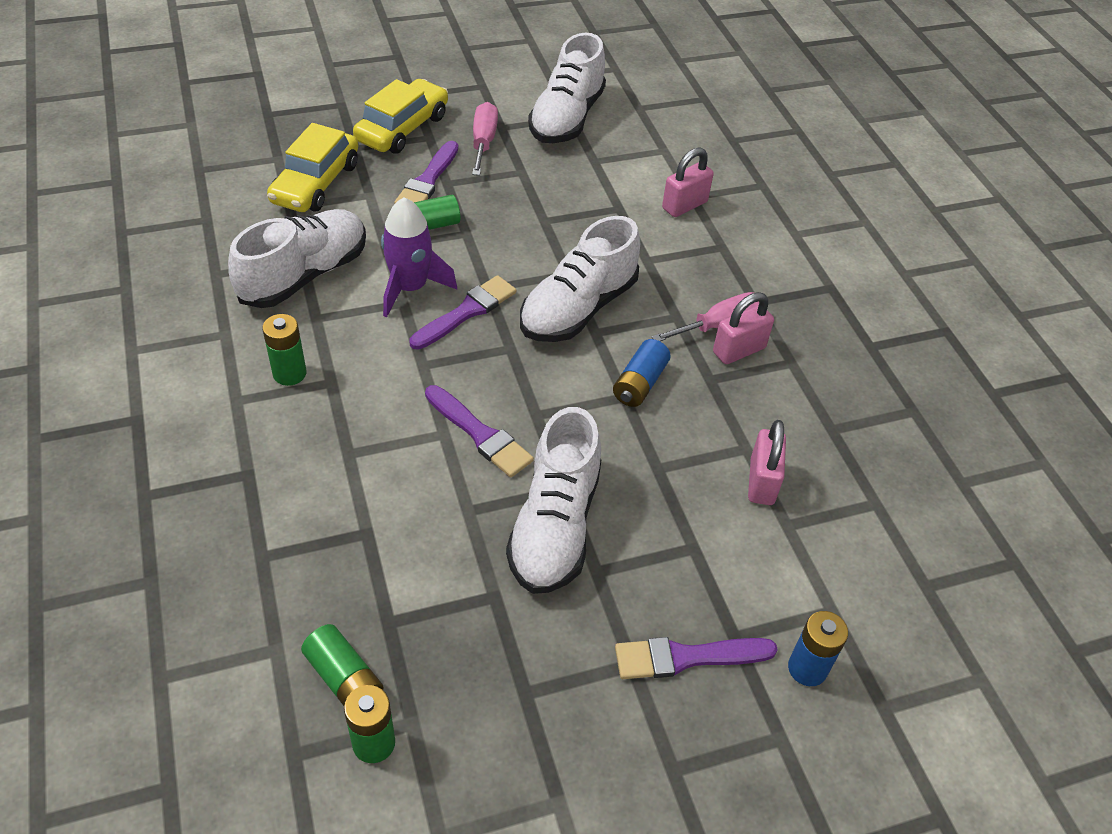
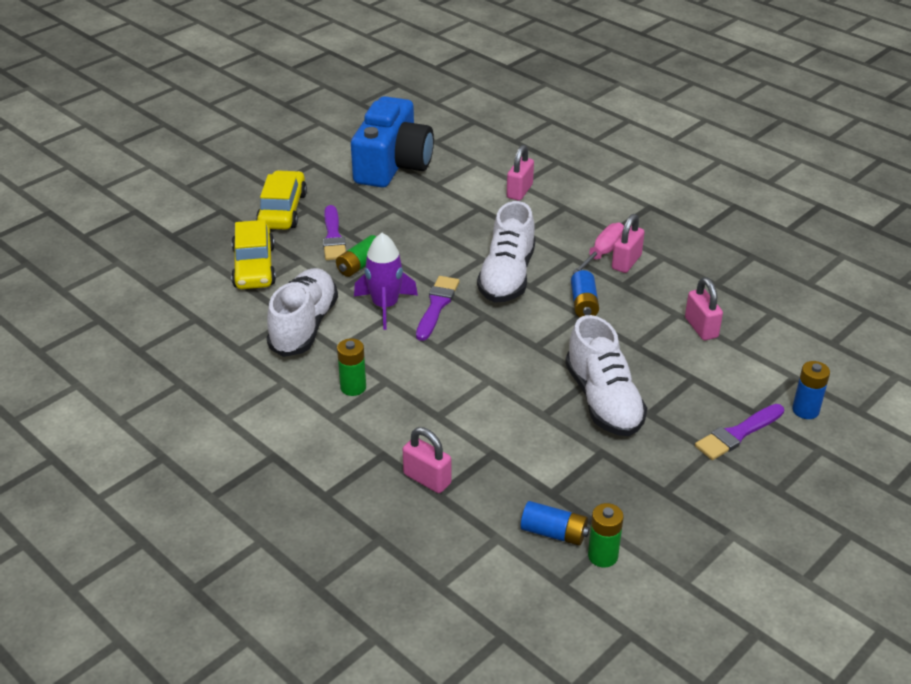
camera: 25 degrees left, 10 degrees down
(266, 529) = (427, 479): none -> pink padlock
(344, 678) = (554, 533): green battery -> blue battery
(480, 434) = (511, 371): purple brush -> none
(483, 142) = (349, 199): pink screwdriver -> none
(566, 118) = (392, 165): white shoe -> blue camera

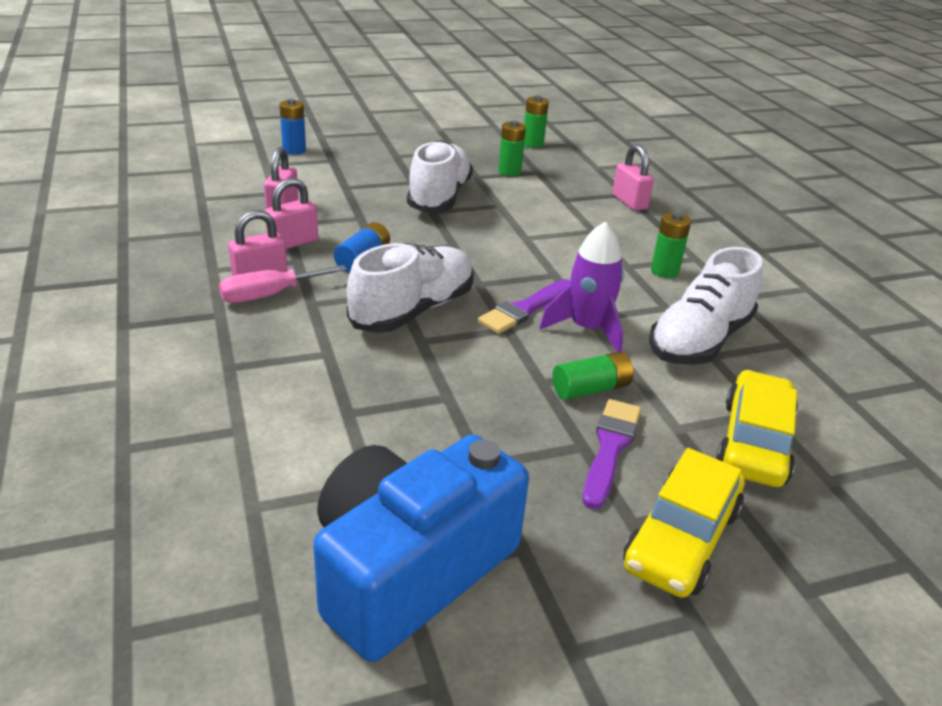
camera: 155 degrees left, 5 degrees down
(519, 191) = (256, 416): pink padlock -> pink padlock (293, 243)
(554, 533) = (555, 158): blue battery -> none
(579, 477) = (509, 172): none -> green battery
(738, 434) = (363, 155): purple brush -> none

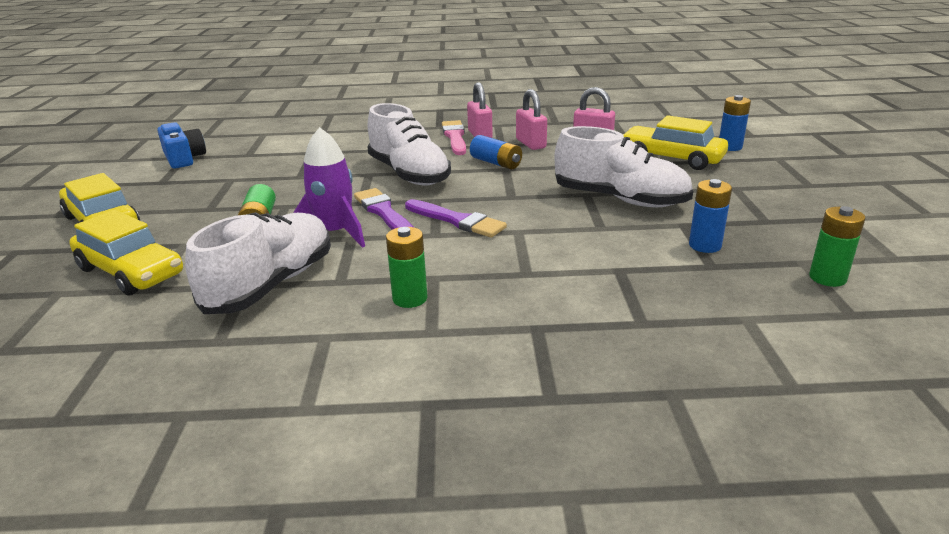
camera: 110 degrees right, 5 degrees down
(269, 295) = (455, 137): pink screwdriver -> pink brush
(330, 174) = (671, 158): none -> yellow car
(410, 570) = (184, 158): blue camera -> blue camera, size x0.51
(509, 172) = (705, 245): green battery -> blue battery
(610, 448) = (196, 216): purple brush -> purple brush (457, 220)
(629, 202) = (610, 318): pink padlock -> none
(699, 340) = (271, 284): white shoe -> white shoe turned 60 degrees clockwise

